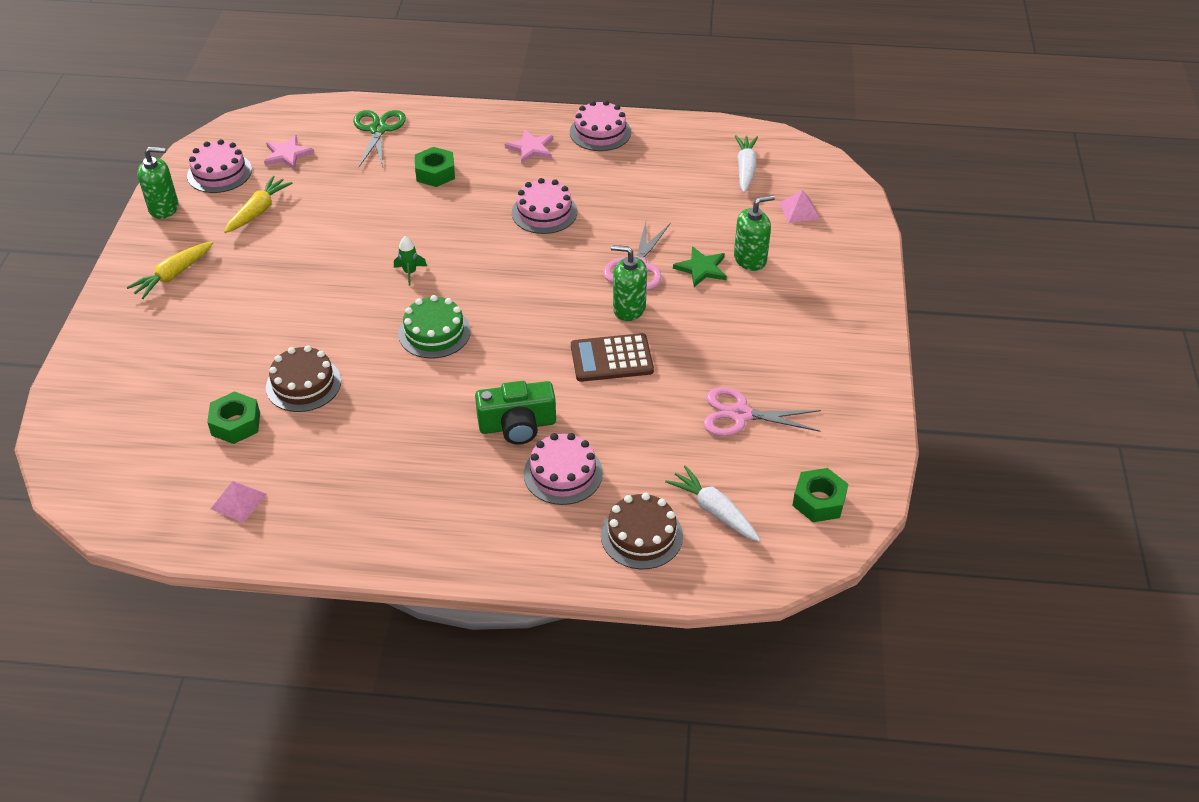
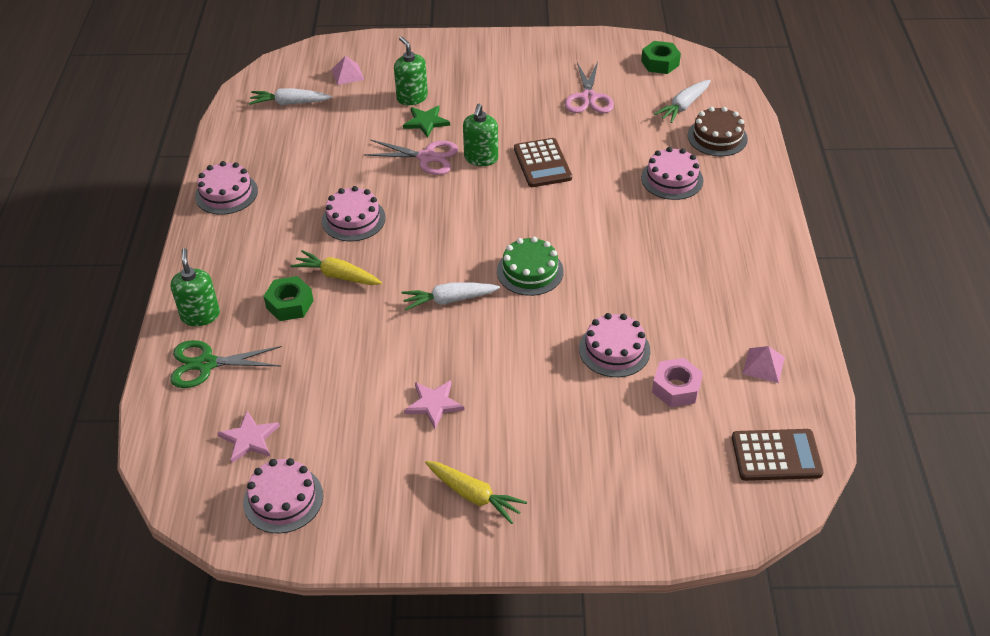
camera: 95 degrees left, 0 degrees up
(121, 486) = (776, 455): none -> brown calculator
(164, 208) = (353, 539): green soap dispenser -> green soap dispenser (200, 315)
(236, 424) = (676, 388): green nut -> pink nut
(258, 211) = (357, 443): yellow carrot -> yellow carrot (337, 276)
(303, 384) = (614, 349): brown cake -> pink cake
(410, 272) = (449, 300): green rocket -> white carrot
(517, 425) = (629, 208): green camera -> none
(531, 148) = (250, 238): pink star -> pink star (434, 404)

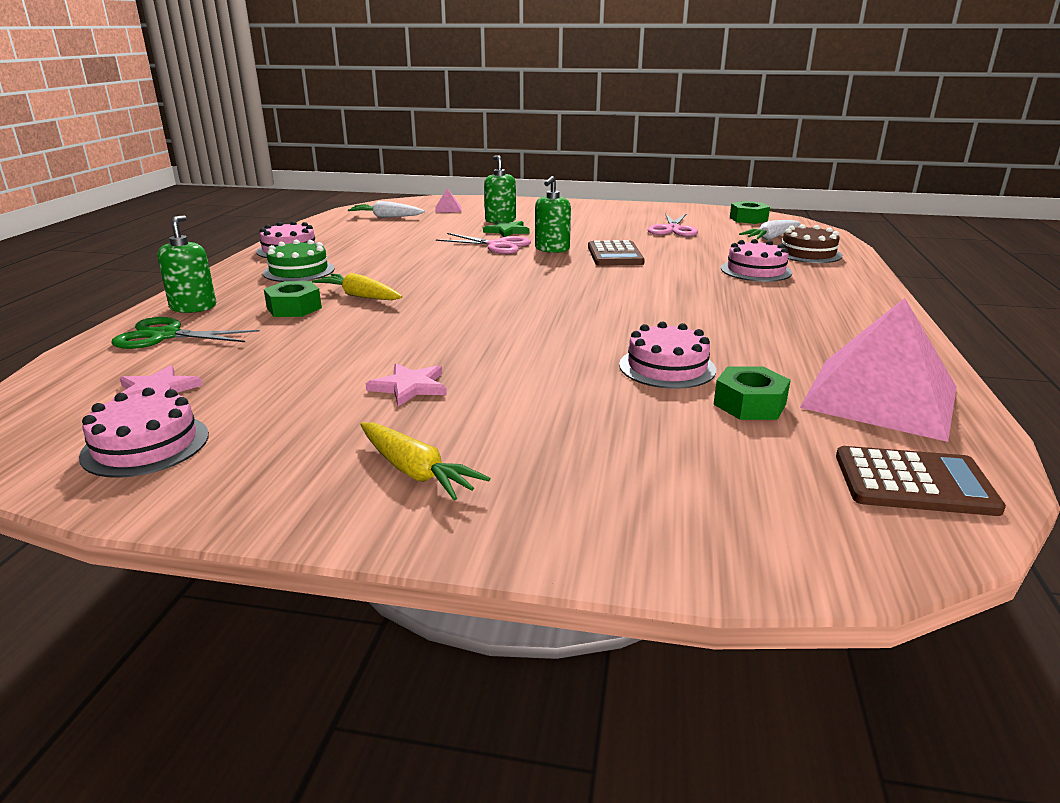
camera: 10 degrees right, 20 degrees down
(353, 219) = (402, 269): pink cake -> none
(449, 300) = (474, 319): white carrot -> none
(530, 271) = (577, 309): green cake -> green cake (299, 271)
(676, 388) = (749, 404): pink nut -> green nut
(763, 365) = (880, 396): pink pyramid -> pink pyramid, size x2.49

